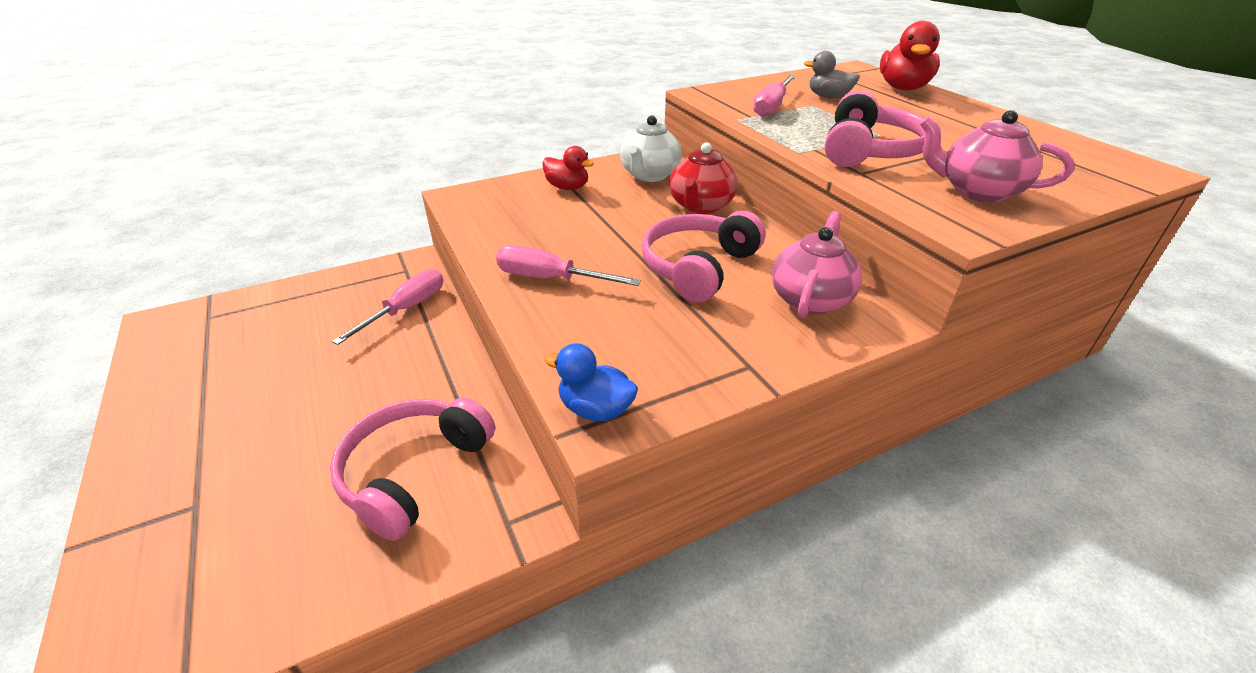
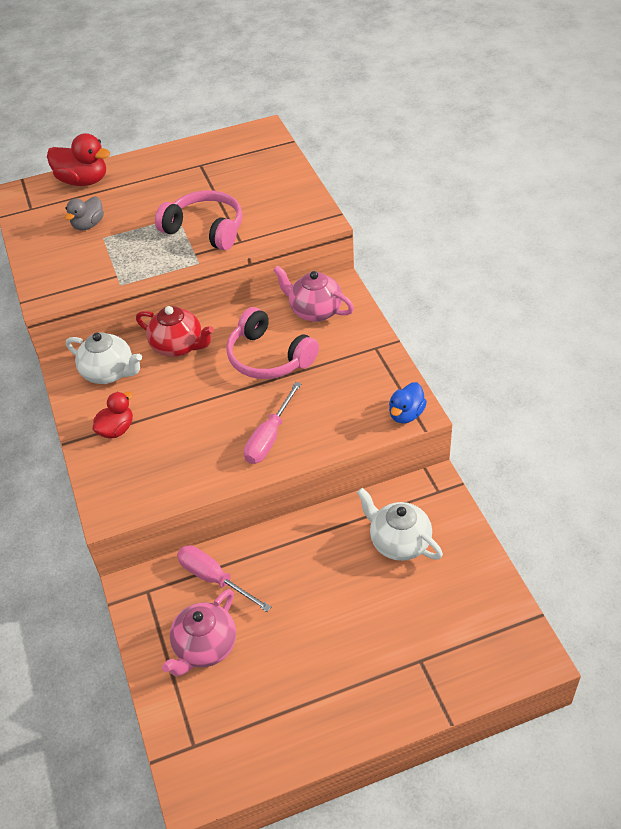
camera: 80 degrees left, 10 degrees up
(414, 472) = (399, 542): pink headphones -> white teapot
(772, 107) = (99, 260): pink screwdriver -> none
(977, 191) = (278, 202): pink teapot -> pink teapot (205, 647)

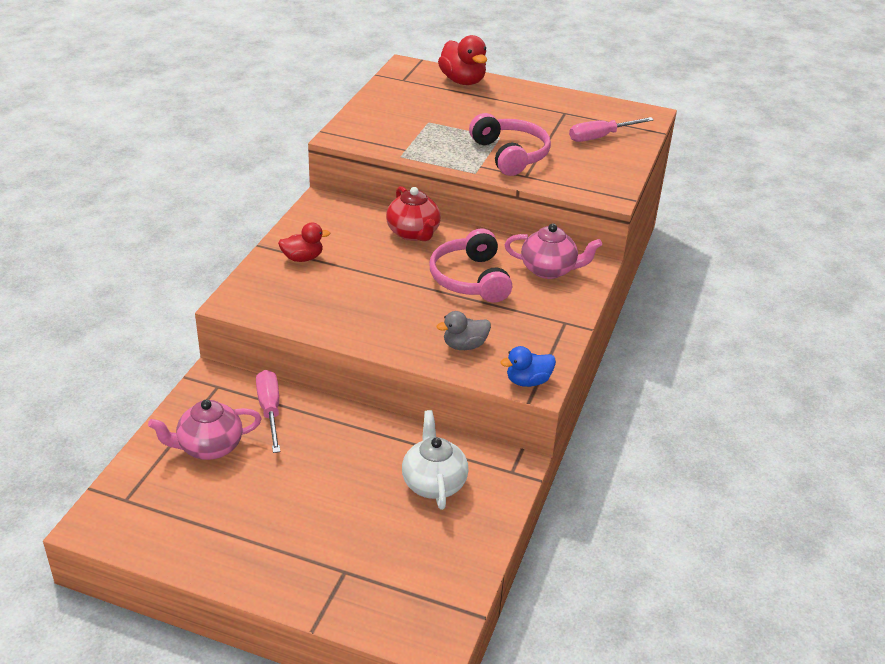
camera: 35 degrees right, 10 degrees down
(88, 225) = (428, 109): grey duck -> grey duck (464, 345)
(109, 372) = (344, 221): white teapot -> none
(269, 437) = (401, 329): pink screwdriver -> pink screwdriver (600, 137)
(315, 311) = (549, 270): pink teapot -> pink teapot turned 120 degrees clockwise

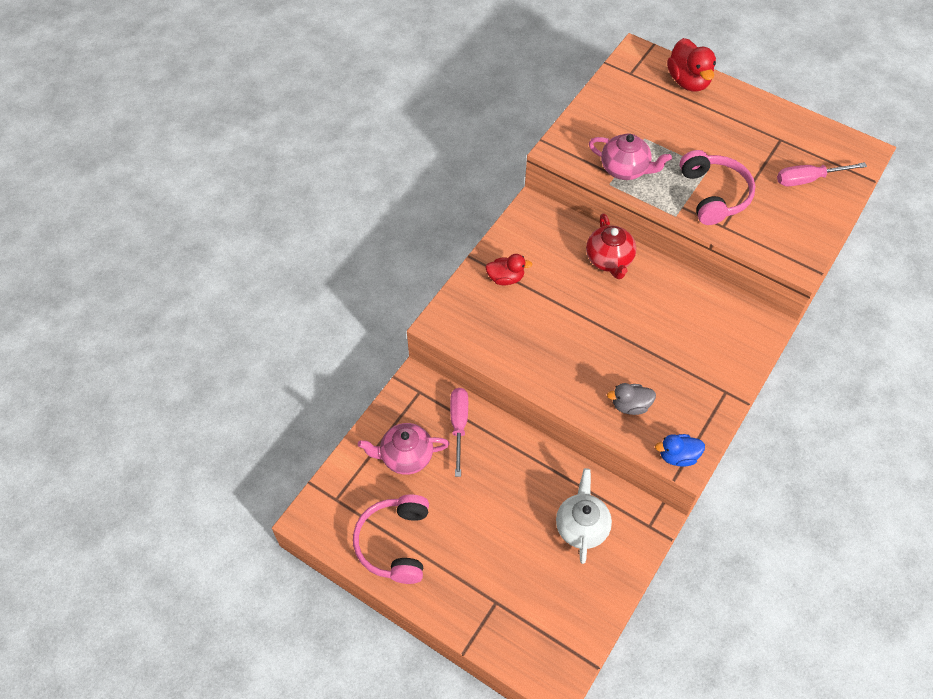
camera: 15 degrees right, 20 degrees up
(470, 279) = (651, 325): pink headphones -> pink headphones (395, 543)
(549, 270) = (725, 324): pink teapot -> pink teapot (625, 169)

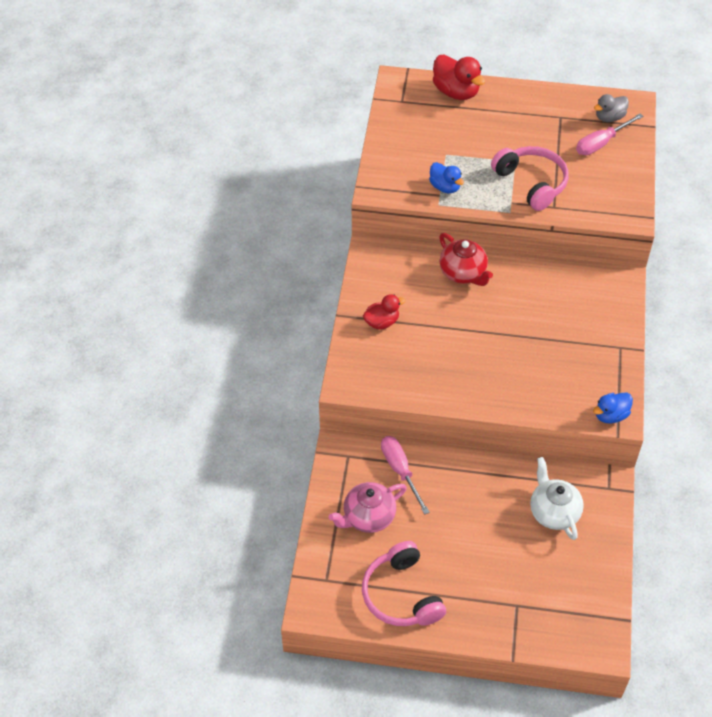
camera: 25 degrees left, 5 degrees down
(625, 169) = (445, 187): pink teapot -> blue duck
(630, 405) = (549, 389): grey duck -> grey duck (609, 117)

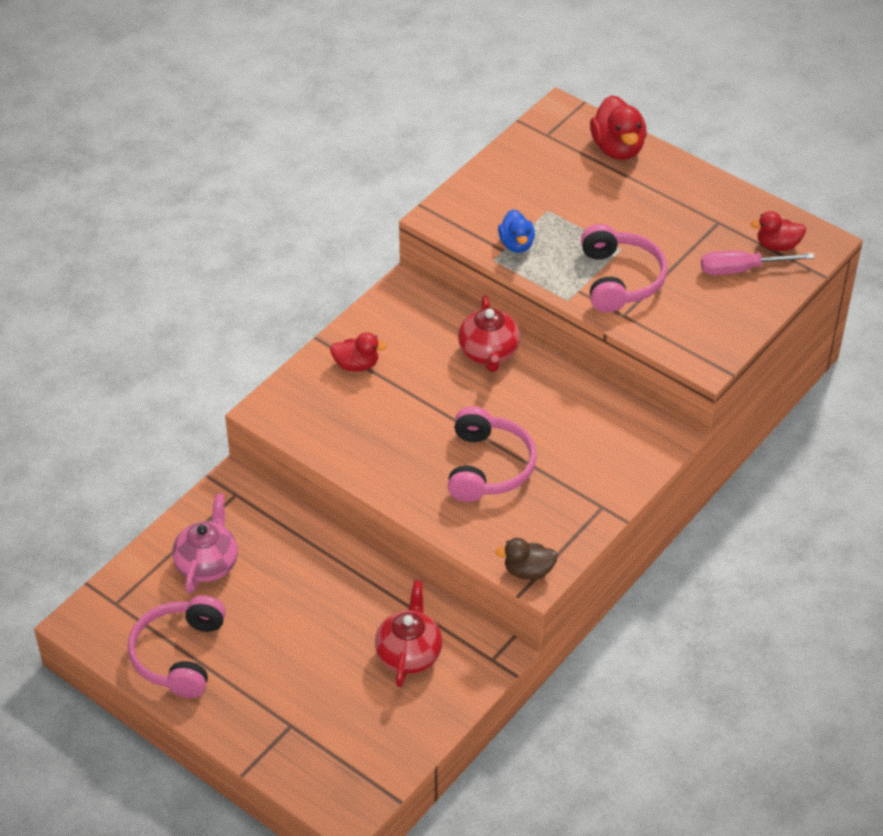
camera: 30 degrees right, 5 degrees down
(368, 517) = (207, 564): pink teapot -> pink teapot turned 105 degrees clockwise
(400, 471) = (278, 534): pink screwdriver -> none
(526, 354) = (488, 467): none -> pink headphones
(553, 512) = (409, 654): white teapot -> red teapot
(609, 117) = (777, 245): grey duck -> red duck
(610, 415) = (528, 571): blue duck -> brown duck

